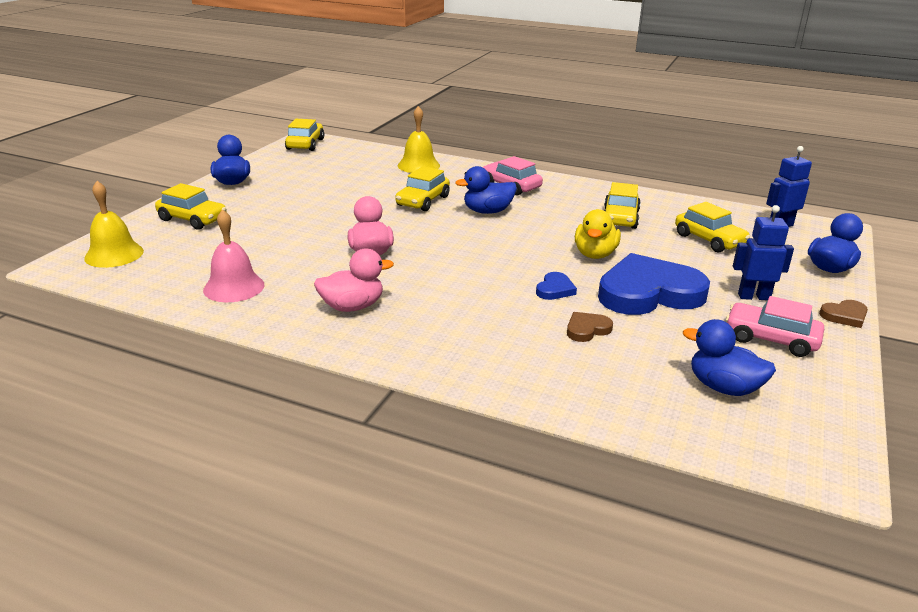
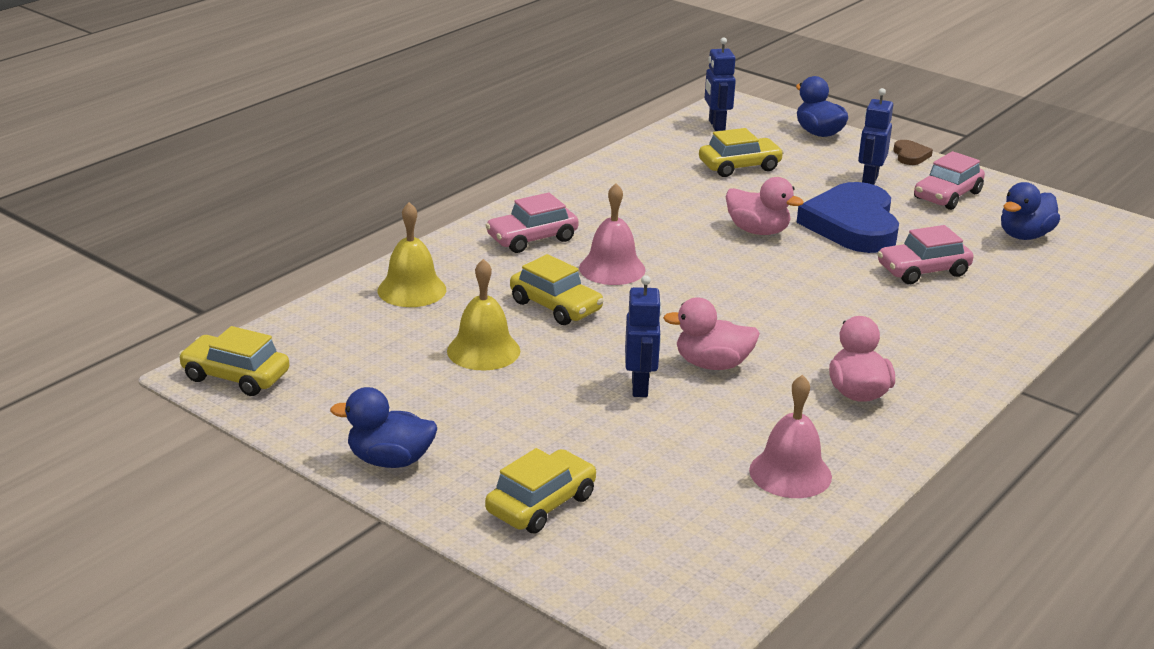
camera: 75 degrees left, 0 degrees up
(114, 254) = (655, 580): yellow bell -> yellow bell (483, 350)
(331, 233) = (640, 387): none -> blue robot
(487, 211) = (612, 268): blue duck -> pink bell
(555, 289) = (836, 269): blue heart -> none
(587, 329) = (923, 271): brown heart -> pink car
(595, 254) = (758, 231): yellow duck -> pink duck
(620, 218) = (665, 196): yellow car -> none

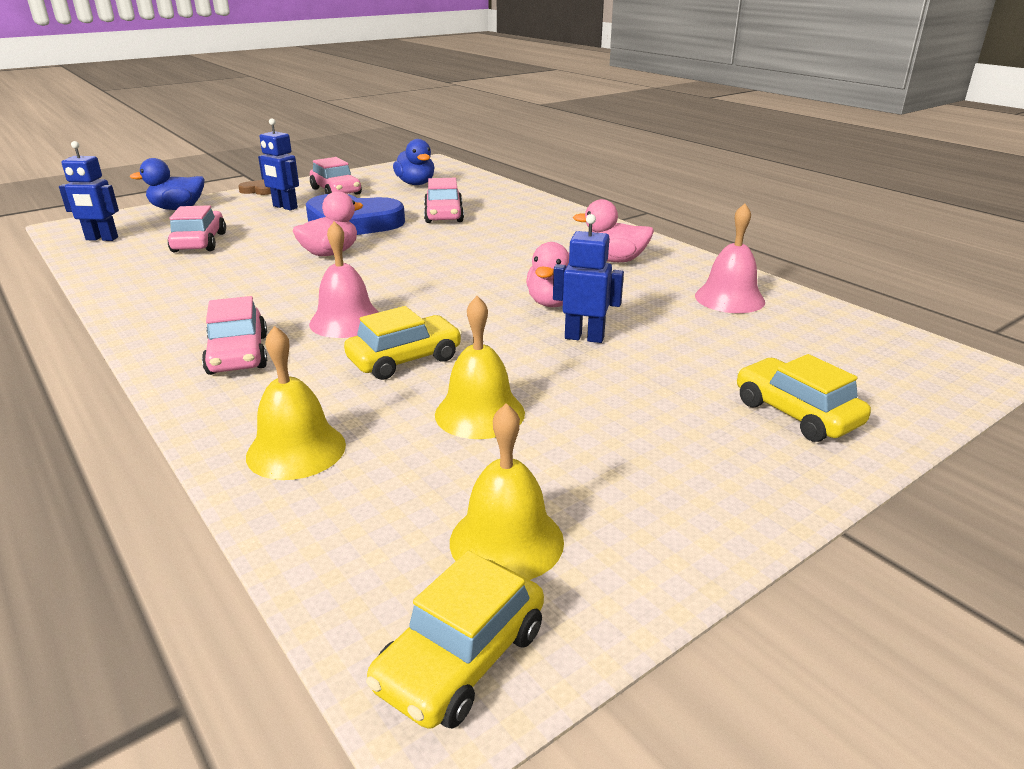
camera: 75 degrees left, 0 degrees up
(334, 379) = (506, 541): none -> yellow bell
(390, 460) = (719, 507): blue duck -> none
(739, 166) = (199, 242): yellow car -> pink car

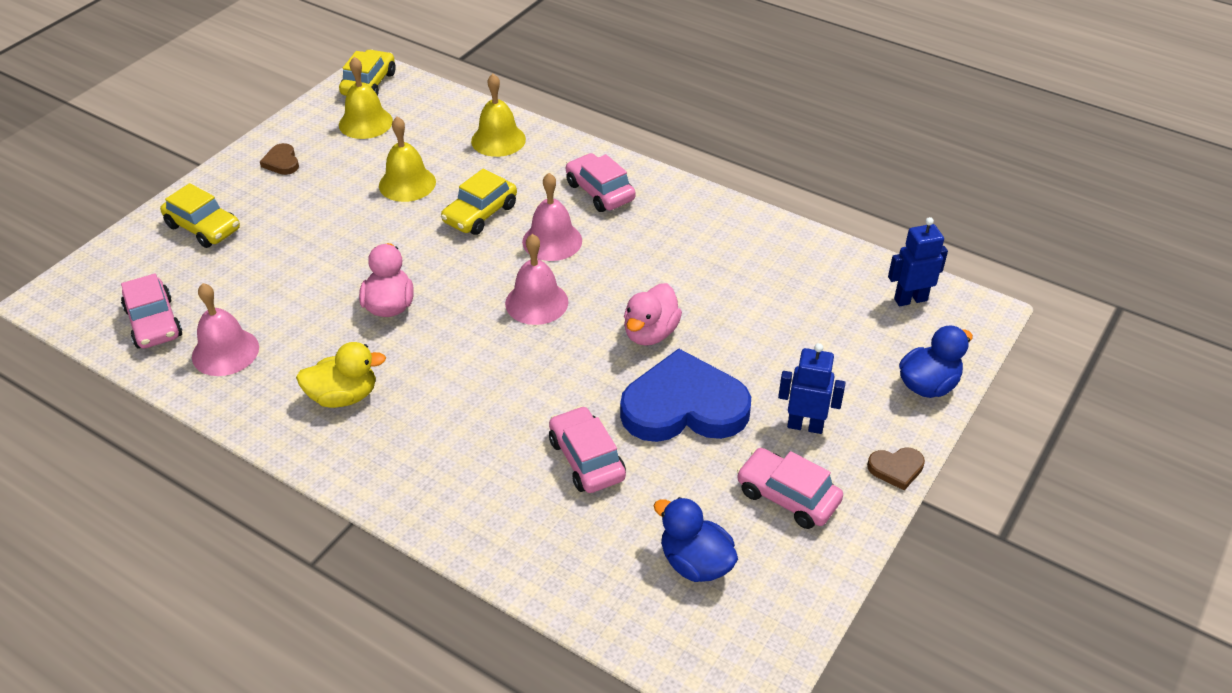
camera: 160 degrees right, 15 degrees up
(199, 242) = (804, 319): pink car -> pink car (154, 323)
(408, 283) = (536, 302): none -> pink bell
(584, 337) = (354, 266): blue robot -> none
(614, 260) = (343, 396): pink duck -> yellow duck
(681, 492) = (282, 162): none -> brown heart

